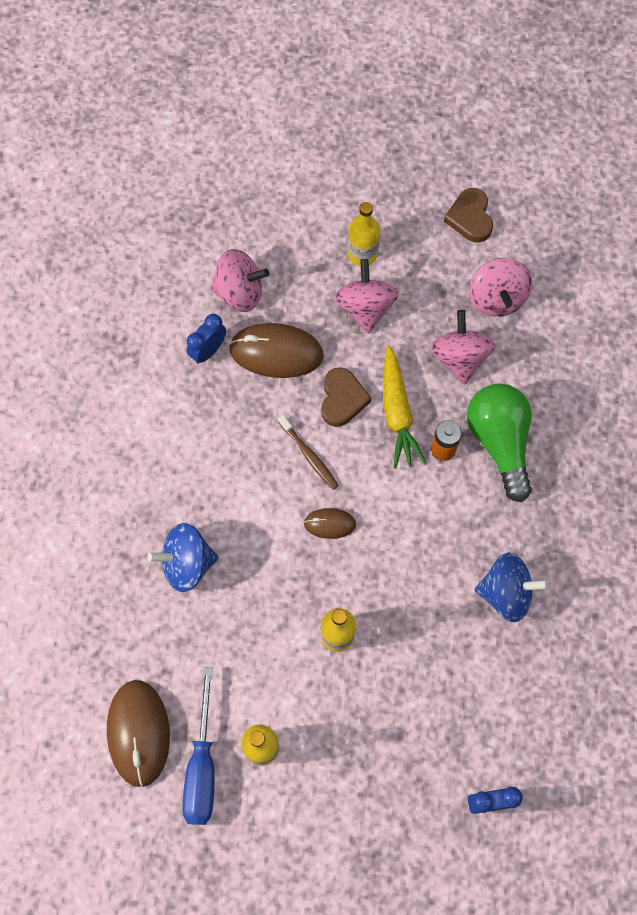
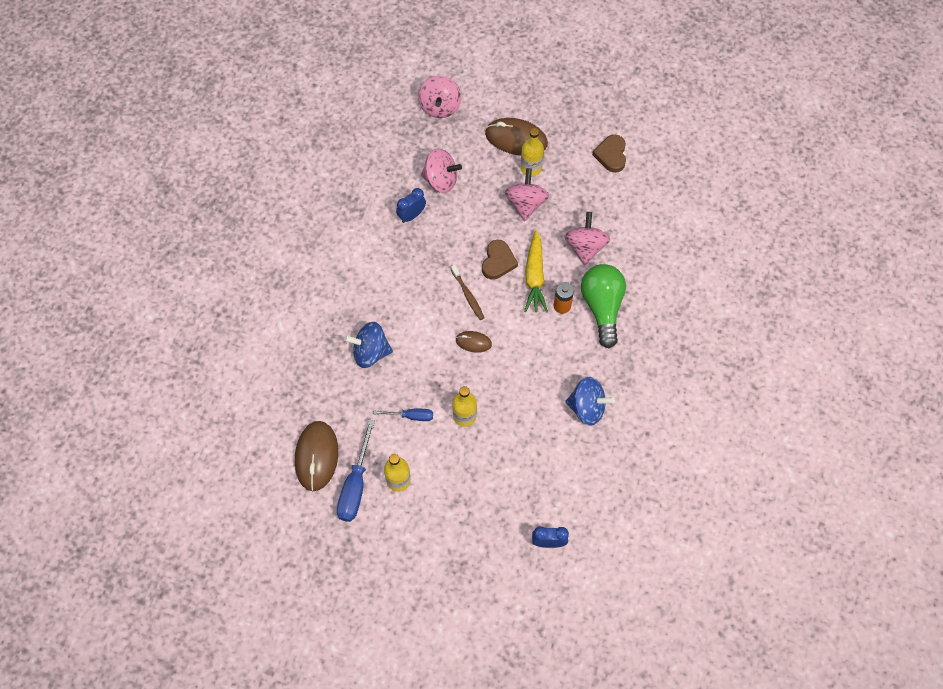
camera: 10 degrees right, 5 degrees down
(262, 648) = (411, 416): none -> blue screwdriver
(276, 352) = (458, 224): brown mouse -> brown mouse (516, 139)
(496, 298) = (619, 211): pink spinning top -> pink spinning top (440, 107)

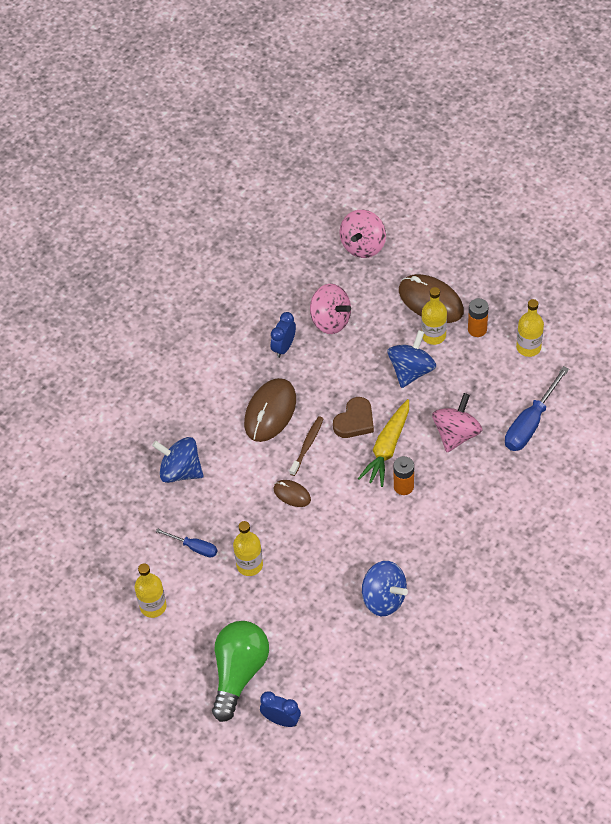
camera: 25 degrees right, 10 degrees down
(316, 456) = (81, 556): brown mouse -> brown mouse (270, 412)
(355, 485) = (107, 597): blue screwdriver -> blue screwdriver (530, 423)
(412, 215) = (284, 347): blue clock -> blue clock turned 45 degrees counterclockwise
(468, 295) = (307, 445): brown toothbrush -> brown toothbrush turned 150 degrees counterclockwise
(526, 204) = (411, 371): pink spinning top -> blue spinning top
(564, 152) = (477, 329): none -> orange battery
(602, 307) = (447, 501): green light bulb -> green light bulb (239, 673)
(611, 155) = (528, 347): brown heart -> yellow bottle

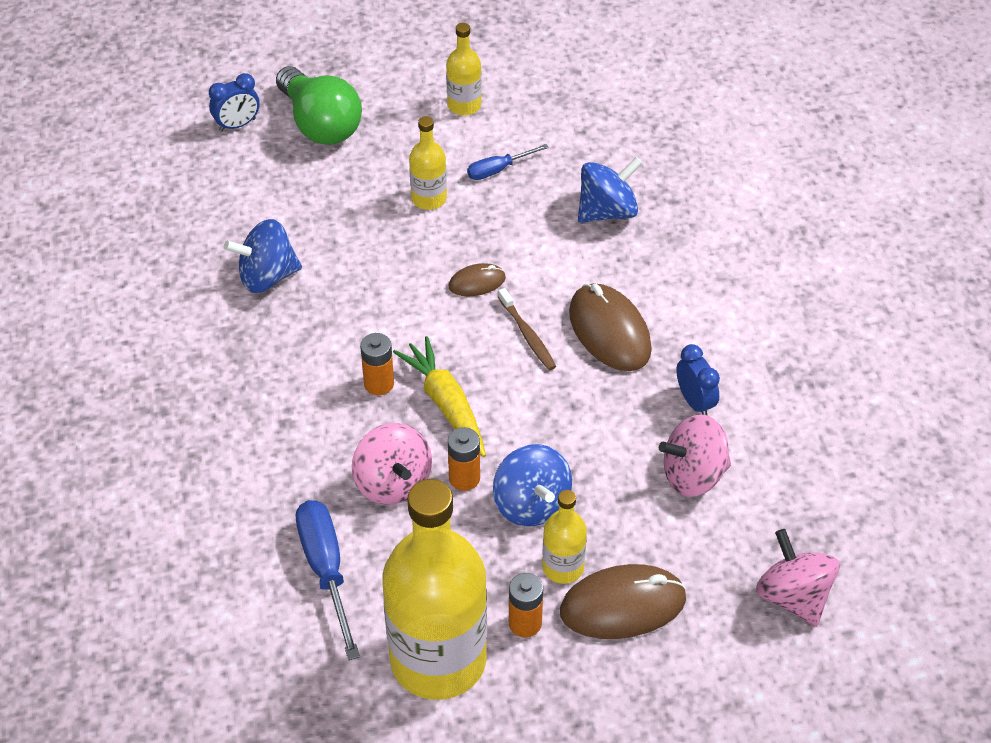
camera: 125 degrees right, 5 degrees down
(355, 421) = (515, 399): brown heart -> none
(424, 407) = (464, 478): none -> orange battery
(528, 347) = (438, 660): yellow bottle -> yellow bottle, size x2.22

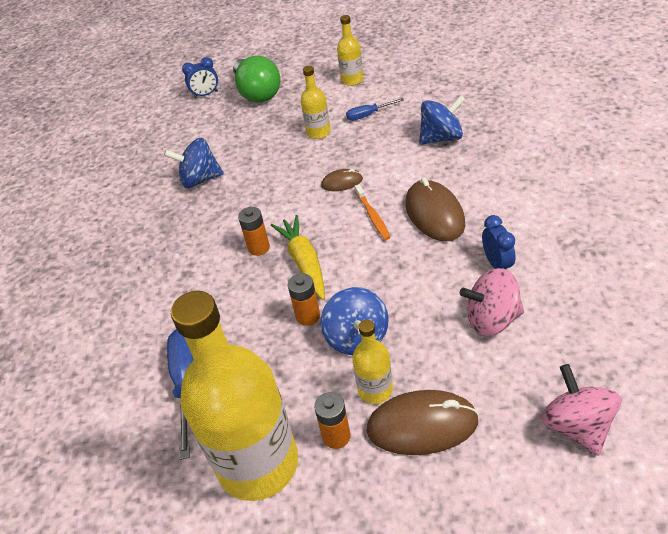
camera: 15 degrees right, 5 degrees down
(393, 482) = (253, 318): pink spinning top -> none
(527, 335) = (372, 216): brown toothbrush -> orange toothbrush

